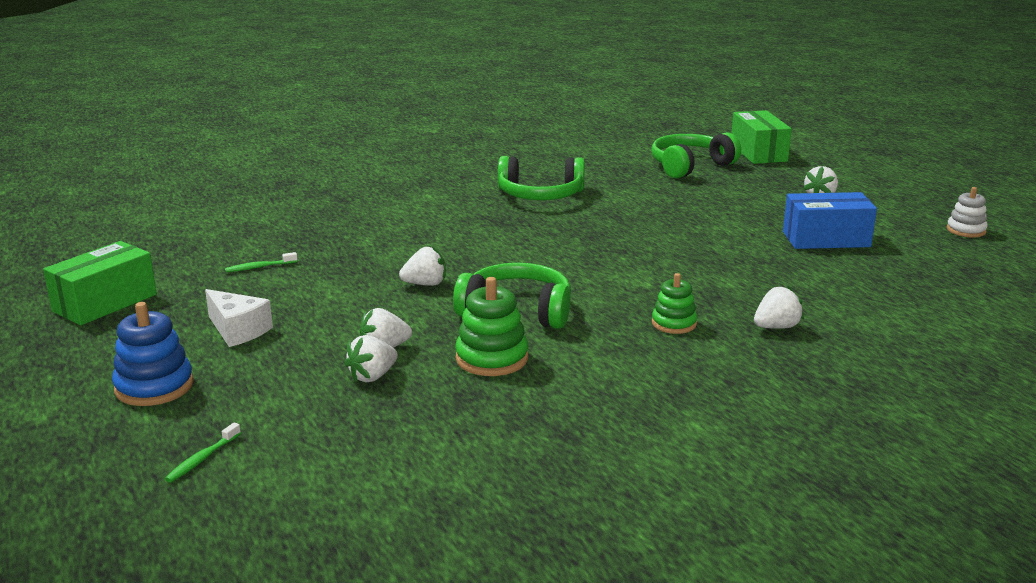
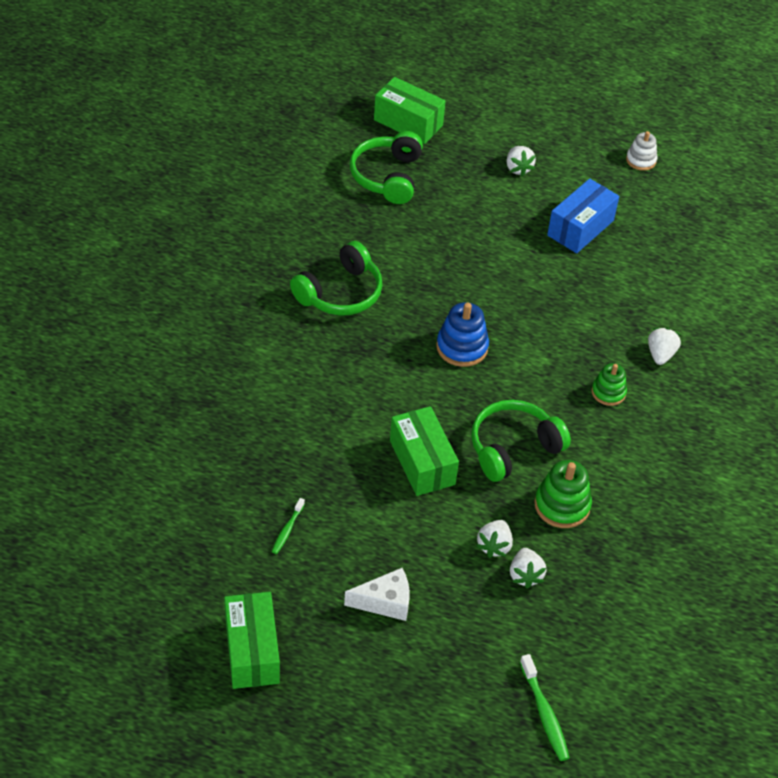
camera: 50 degrees left, 25 degrees up
(154, 386) = (424, 689): blue stacking toy -> blue stacking toy (462, 347)
(202, 459) = (544, 713): green toothbrush -> green toothbrush, size x1.58
(425, 284) = (422, 462): white strawberry -> green box

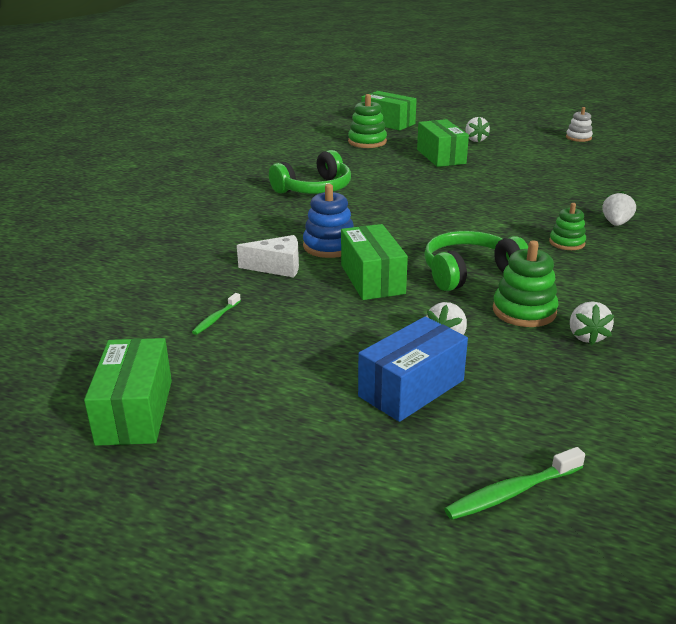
camera: 10 degrees right, 20 degrees down
(385, 602) = (310, 377): white cheese -> white cheese (277, 267)
(387, 176) = (367, 142): green headphones -> green stacking toy
(462, 347) = (421, 216): blue stacking toy -> blue stacking toy (329, 246)
(478, 212) = (441, 156): none -> green box
(525, 575) = (482, 361): white strawberry -> white strawberry (586, 336)
(544, 713) = (511, 492): green toothbrush -> green toothbrush turned 75 degrees clockwise
(580, 228) = (530, 164): blue box -> blue box (411, 388)

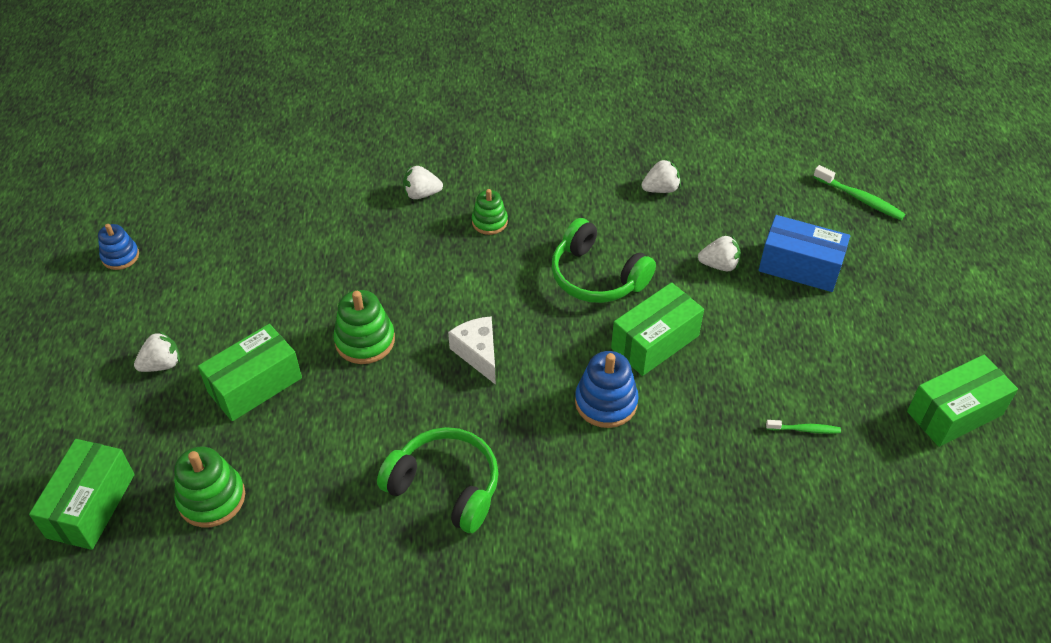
camera: 115 degrees left, 20 degrees up
(277, 267) = (680, 427): white cheese -> white cheese (478, 353)
(524, 311) = (645, 228): green stacking toy -> green stacking toy (365, 341)
(578, 138) = (120, 256): white stacking toy -> blue stacking toy

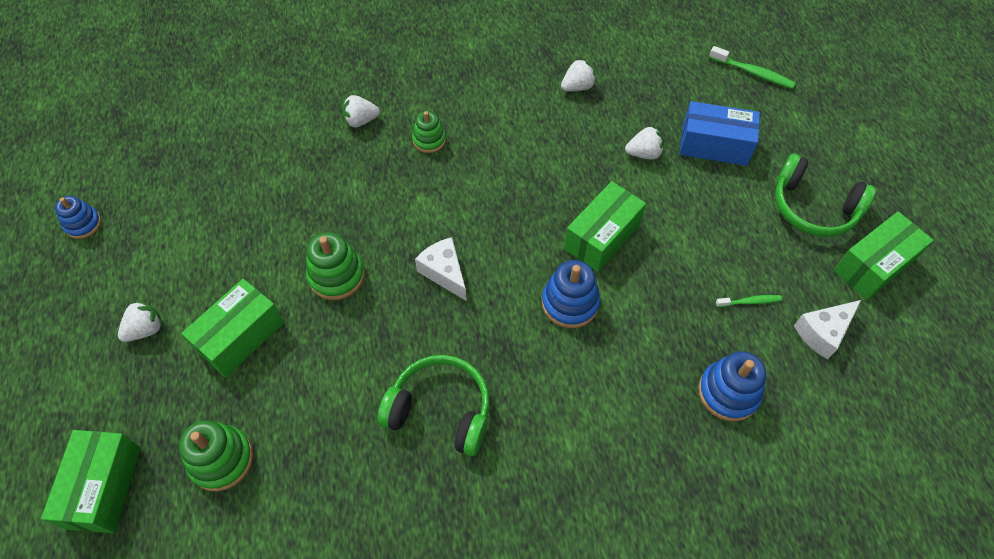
camera: 10 degrees left, 10 degrees up
(597, 276) = (537, 180): green headphones -> green headphones (813, 207)
(760, 517) = (728, 392): none -> blue stacking toy
(880, 473) = (822, 332): none -> white cheese

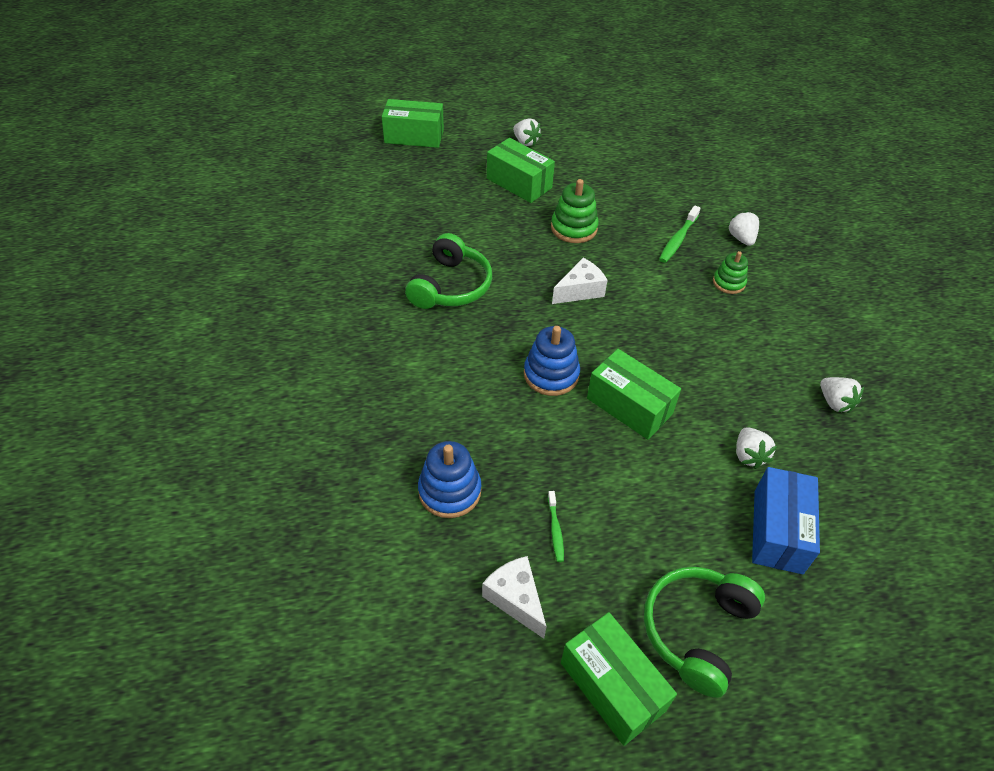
camera: 90 degrees right, 10 degrees down
(83, 224) = (611, 108): blue stacking toy -> none
(221, 459) = (425, 180): green stacking toy -> none
(753, 73) = (923, 602): green toothbrush -> green toothbrush (678, 240)

